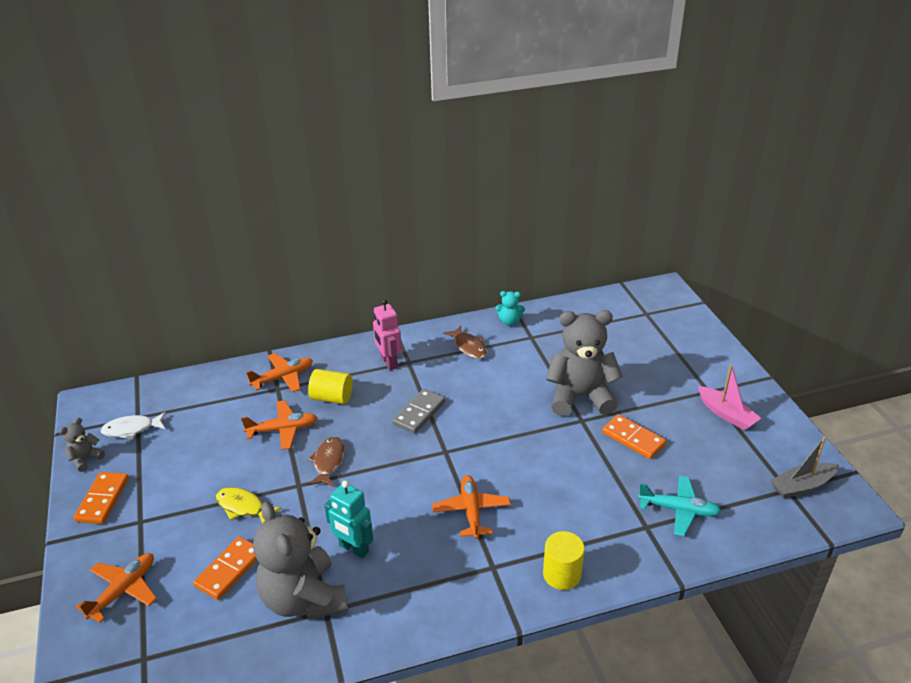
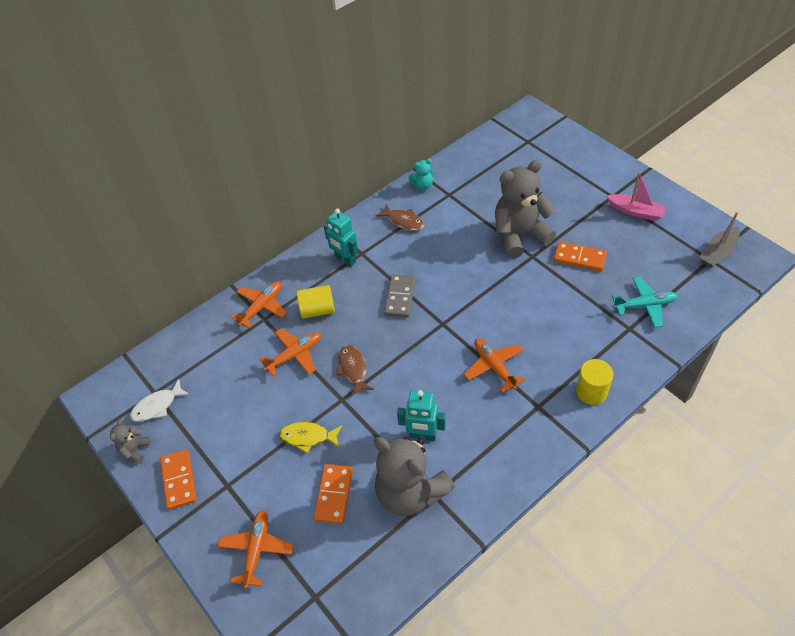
camera: 20 degrees left, 15 degrees up
(389, 362) = (345, 259): pink robot -> turquoise robot

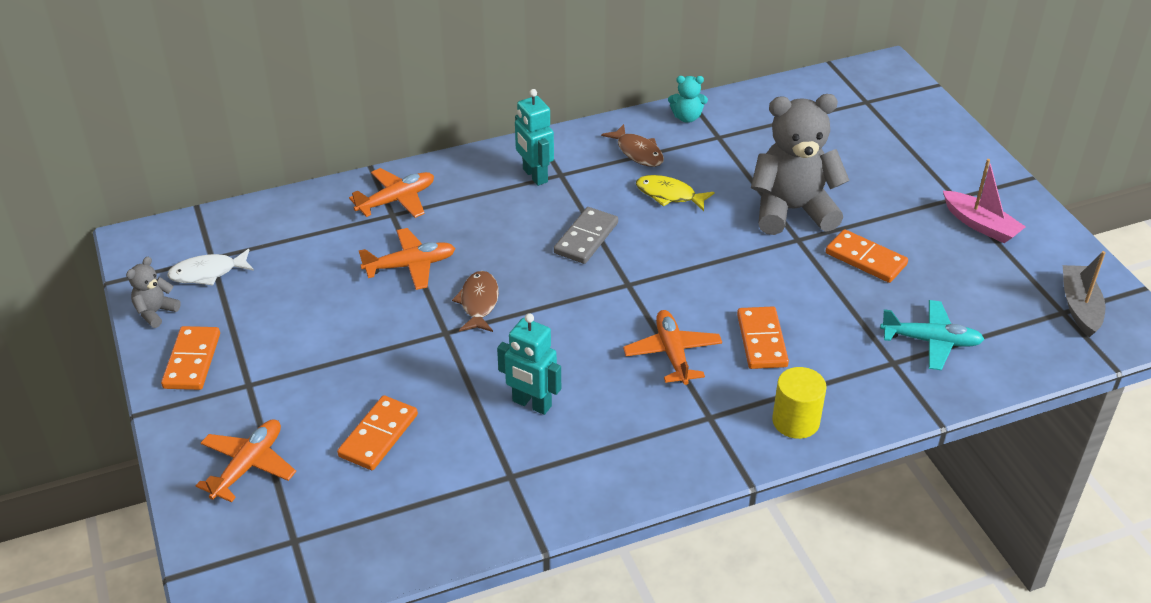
camera: 15 degrees right, 10 degrees down
(308, 437) = (379, 362): yellow fish -> yellow fish (669, 195)
(317, 310) = (467, 223): yellow cylinder -> none
(410, 493) = (480, 464): grey teddy bear -> none
(544, 338) = (762, 340): none -> orange domino
(718, 252) = (1079, 307): grey boat -> grey boat turned 120 degrees clockwise

